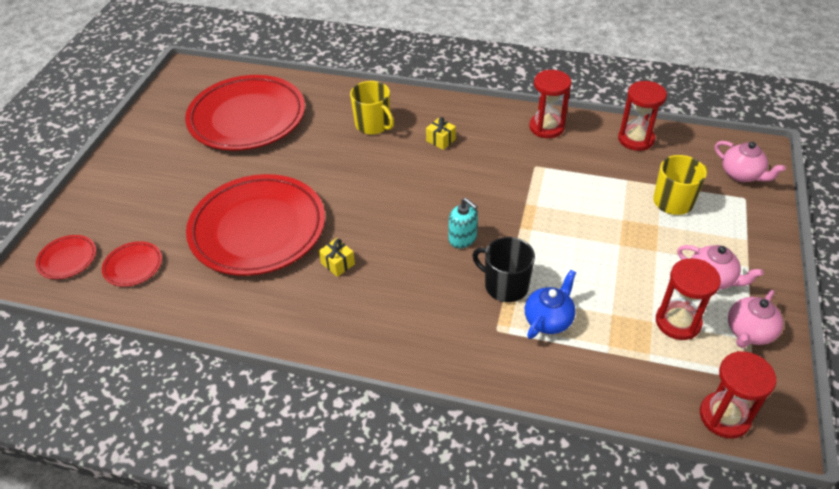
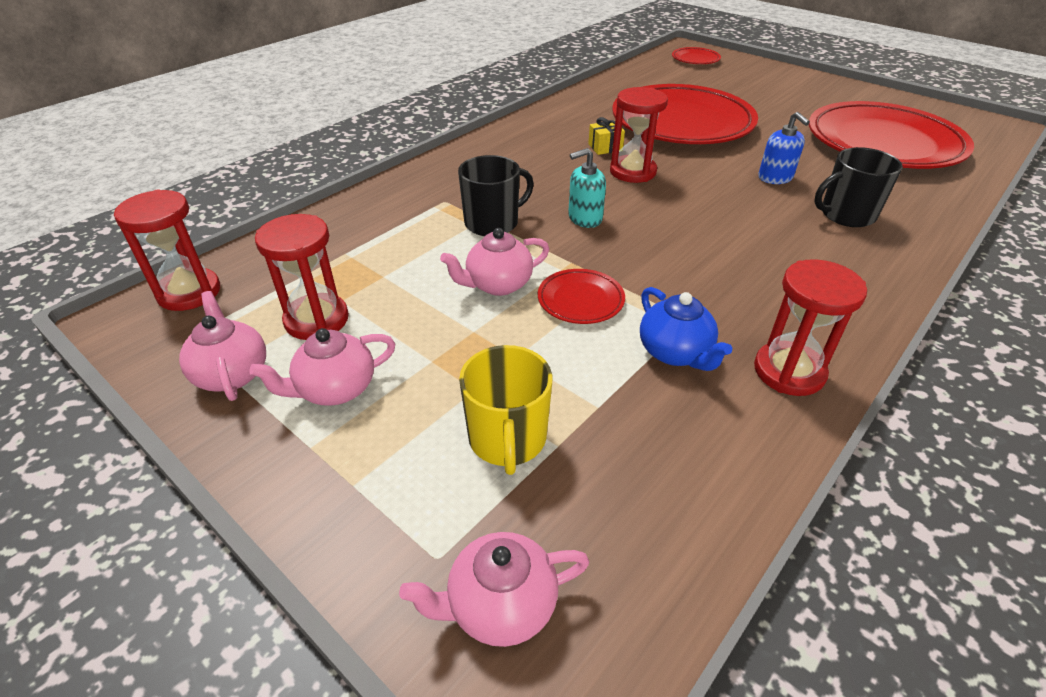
camera: 115 degrees right, 5 degrees down
(133, 266) = (670, 76): red plate -> red plate (580, 300)
(338, 160) = (775, 178): none -> blue soap dispenser
(373, 125) = (846, 215): yellow mug -> black mug
(440, 140) = (790, 256): yellow gift -> none
(548, 320) = (423, 233): blue teapot -> blue teapot (675, 353)
(571, 252) = (498, 285): none -> pink teapot
(636, 139) = (705, 481): red hourglass -> red hourglass (632, 172)

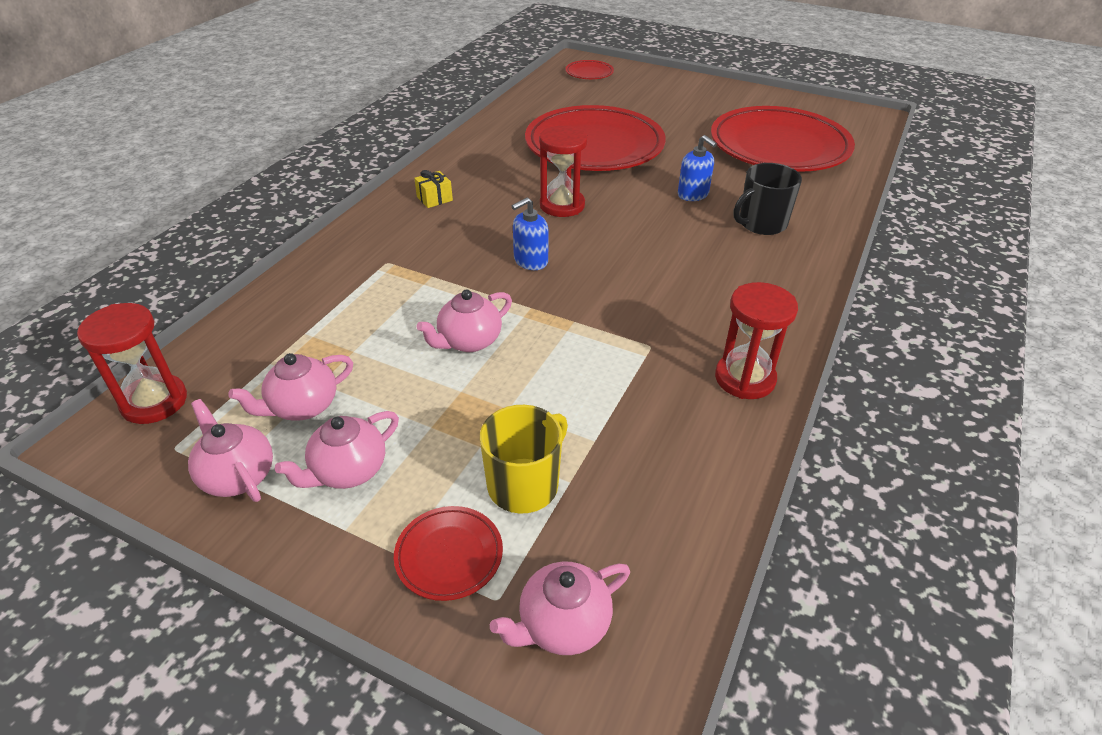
camera: 15 degrees left, 0 degrees up
(317, 320) = (302, 407): red hourglass -> pink teapot
(492, 223) = (443, 278): black mug -> none
(507, 439) = (524, 485): yellow mug -> yellow mug turned 120 degrees counterclockwise
(580, 300) = (550, 344): red plate -> red plate (449, 555)
(584, 218) = (530, 261): turquoise soap dispenser -> blue soap dispenser
(605, 147) = (528, 182): yellow gift -> yellow gift (434, 199)
(675, 353) = (647, 379): blue teapot -> none

